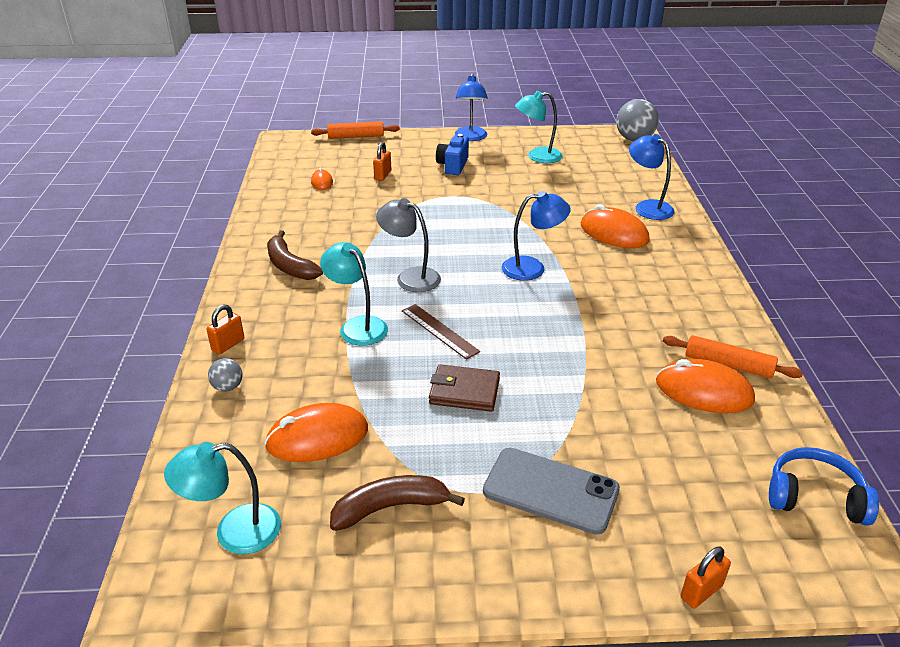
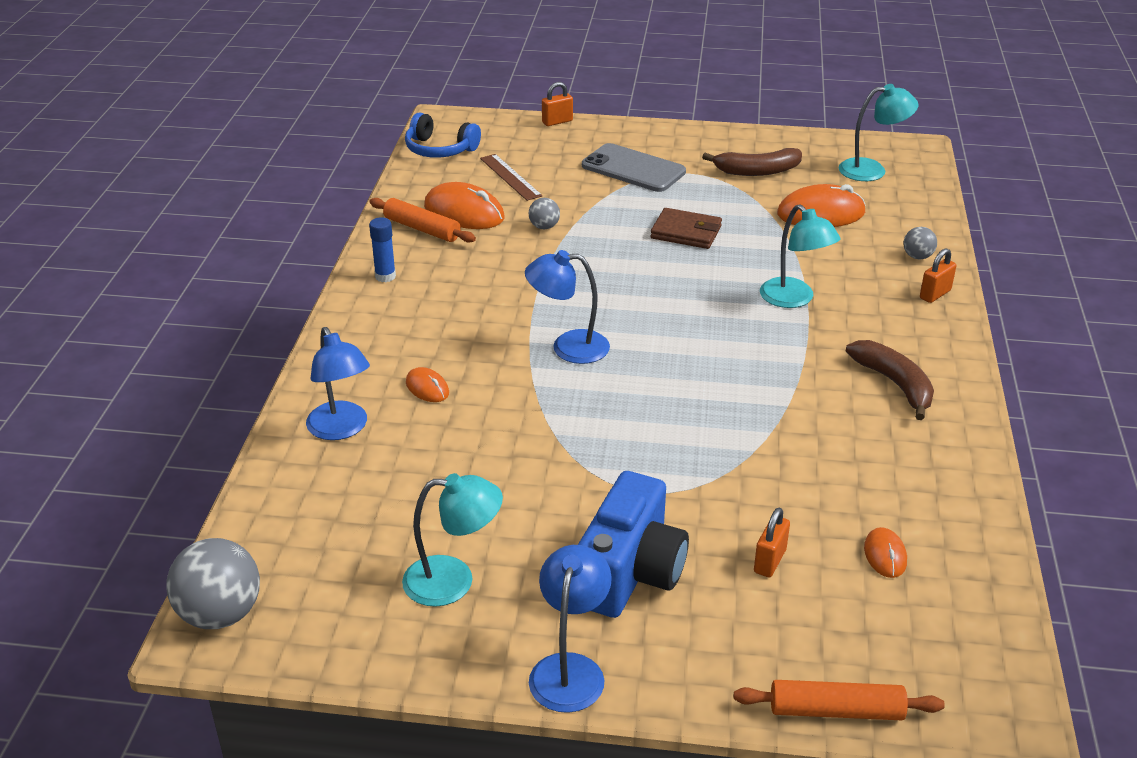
camera: 170 degrees left, 0 degrees up
(410, 277) = (730, 351): grey lamp -> none
(439, 331) = (702, 286): brown ruler -> brown ruler (510, 177)
(453, 165) = (630, 573): blue camera -> blue camera, size x1.59
(611, 381) = (544, 227): none -> grey ball
(614, 233) = (427, 388): orange mouse -> orange mouse, size x0.52
(715, 310) = (385, 276): none -> blue glue stick

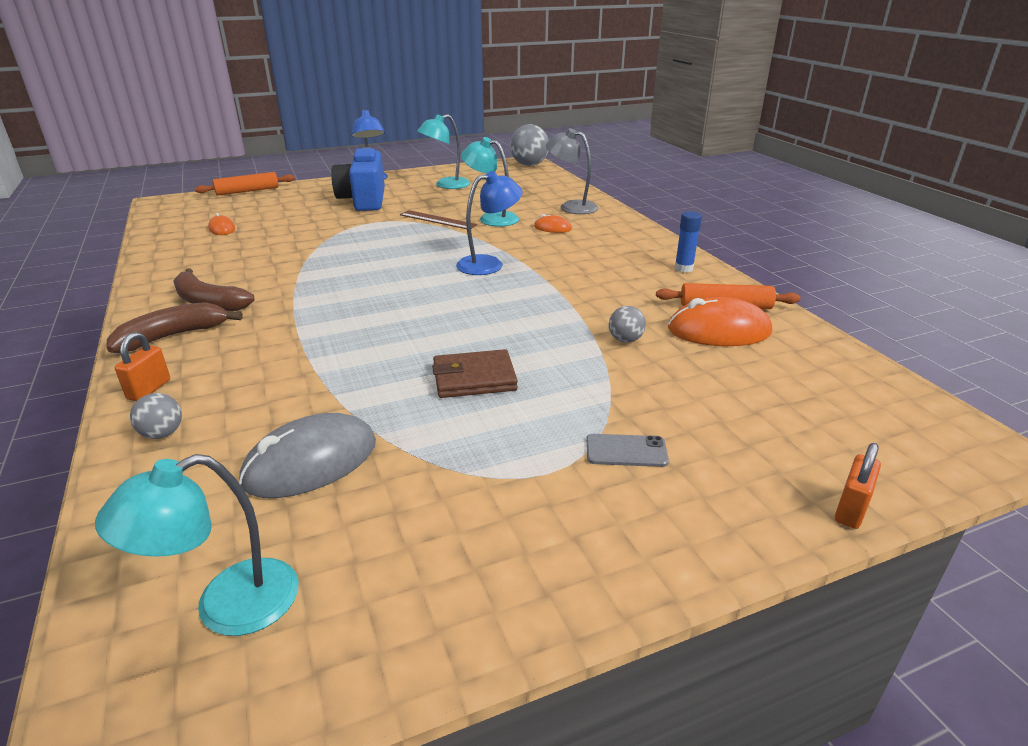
camera: 150 degrees right, 5 degrees down
(341, 429) = (571, 207): blue lamp -> grey lamp
(440, 149) = (884, 395): blue headphones -> none
(510, 177) = (746, 385): brown ruler -> brown ruler (437, 220)
(633, 169) = (626, 451): grey phone -> grey phone, size x0.51
(757, 171) = (444, 516): brown banana -> brown banana (173, 336)
(769, 561) = (290, 215): orange padlock -> none
(794, 299) = (316, 342): turquoise lamp -> turquoise lamp (491, 218)
(821, 214) = (311, 462): orange mouse -> grey mouse

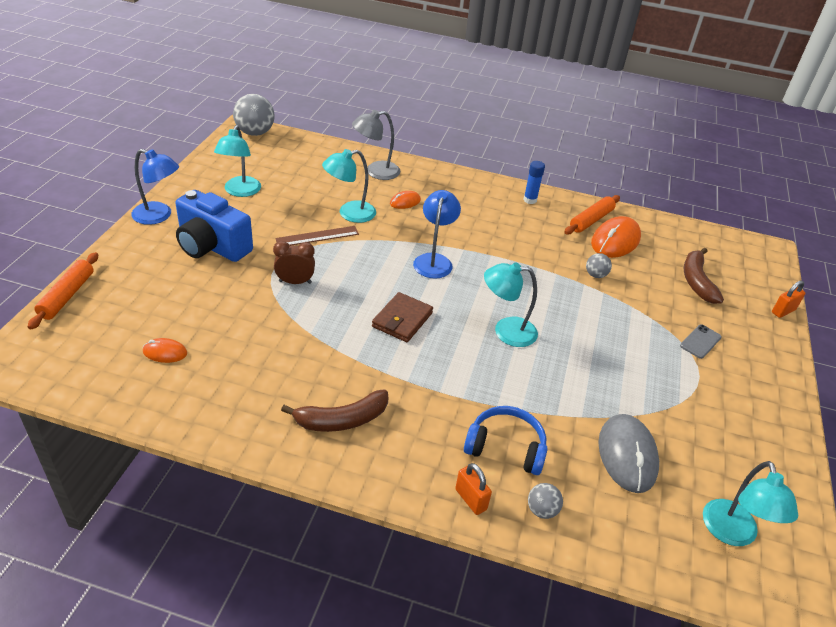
camera: 55 degrees left, 10 degrees up
(173, 336) = (389, 460): brown banana -> brown banana (696, 281)
(246, 383) = (505, 448): none -> blue headphones
(364, 233) = (295, 282): none -> brown clock
(435, 326) = (506, 331): none -> turquoise lamp
(474, 378) = (588, 351): brown wallet -> brown wallet (402, 320)
(850, 510) = (783, 311): orange padlock -> orange padlock turned 75 degrees clockwise

